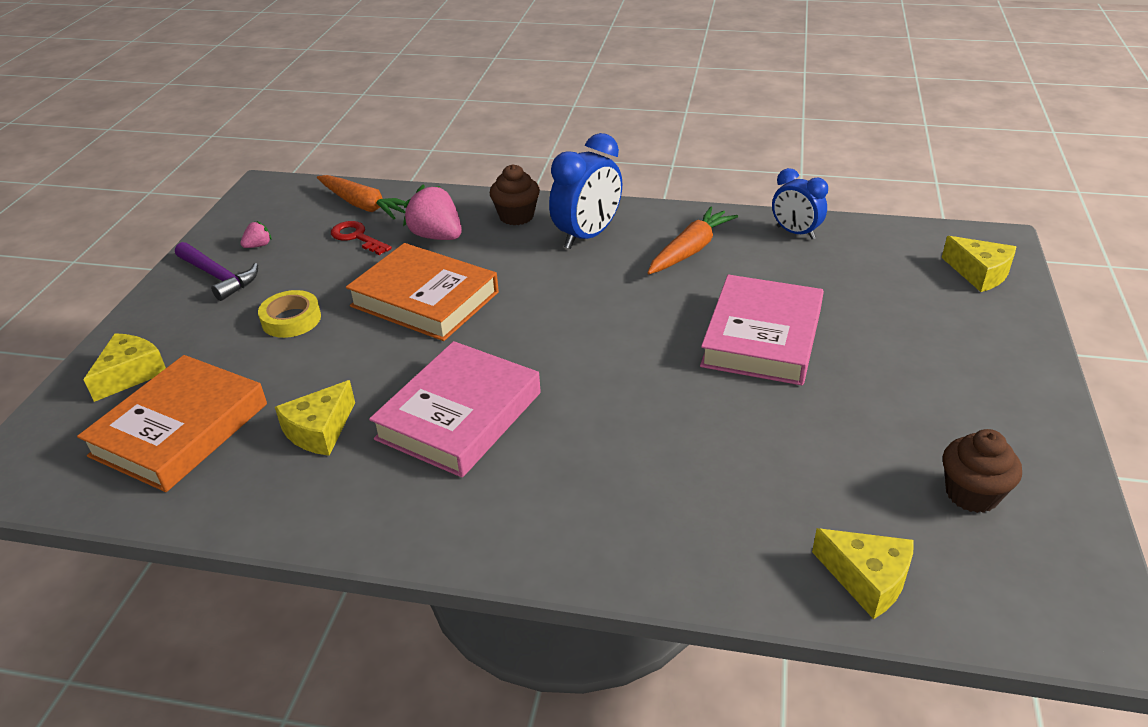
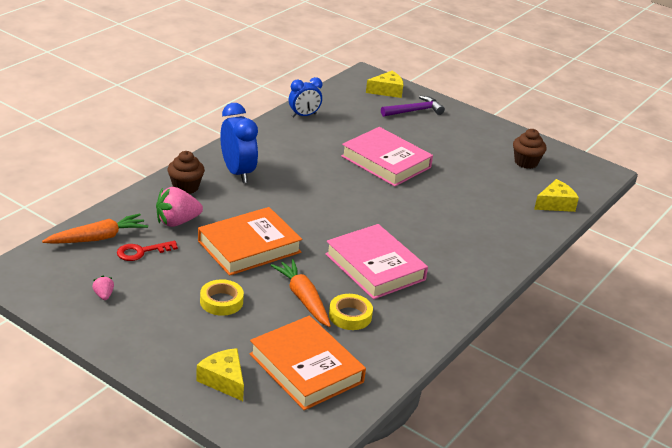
camera: 70 degrees left, 5 degrees down
(218, 277) = (130, 321): purple hammer -> purple hammer (414, 111)
(320, 430) = (350, 316): yellow cheese -> yellow tape
(690, 250) = (288, 149): orange carrot -> orange carrot (303, 298)

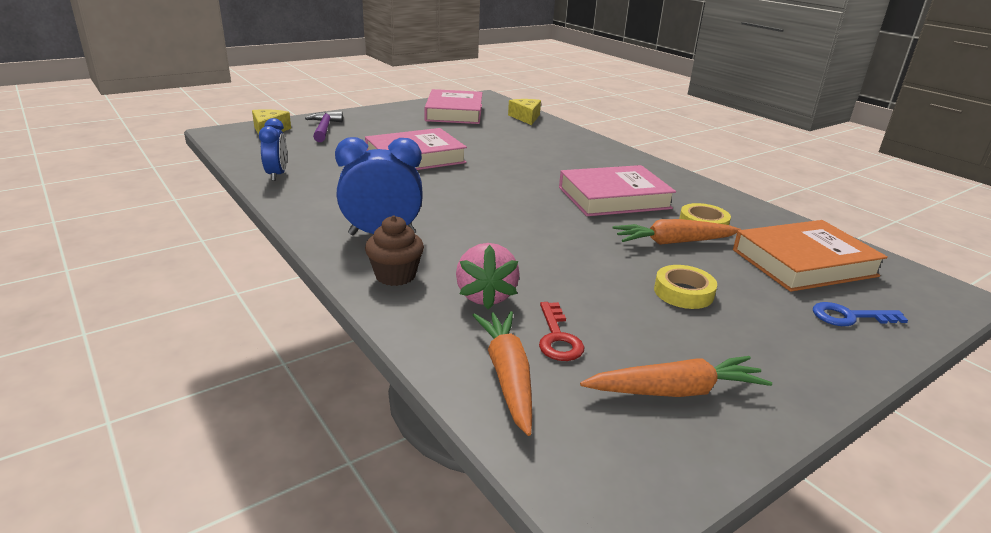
camera: 70 degrees left, 5 degrees down
(103, 295) = (675, 391): pink strawberry -> orange carrot
(223, 380) = (849, 317): yellow cheese -> blue key
(249, 247) = (562, 255): orange book -> none
(526, 162) = (454, 112): brown cupcake -> pink book

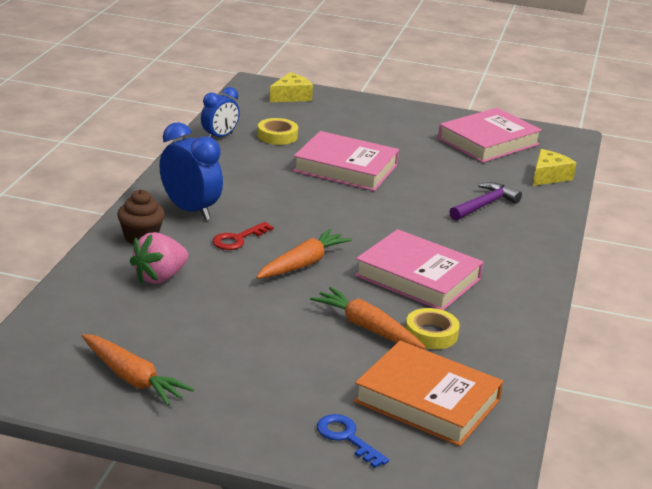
camera: 50 degrees right, 0 degrees up
(324, 129) = (336, 111): purple hammer -> purple hammer (484, 205)
(507, 376) = (76, 316): orange carrot -> orange carrot (303, 264)
(558, 338) = (141, 319): red key -> red key (237, 239)
(683, 292) = (278, 352): yellow tape -> yellow tape (277, 136)

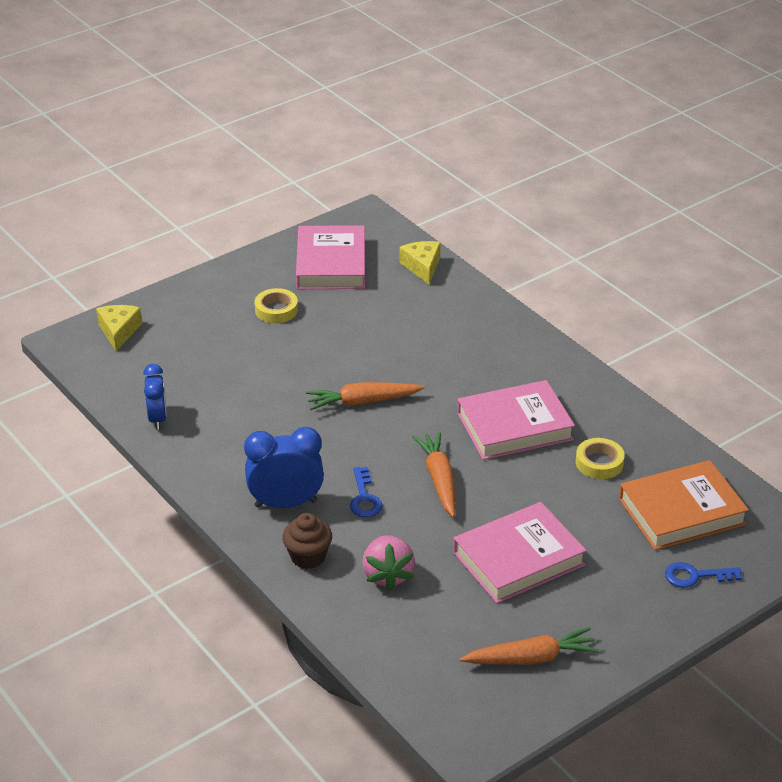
camera: 50 degrees left, 10 degrees up
(237, 239) = (364, 498): red key -> blue key
(277, 136) = (193, 381): yellow tape -> yellow tape (276, 310)
(345, 168) = (297, 371): pink book -> pink book (518, 559)
(367, 328) = (563, 492): orange carrot -> orange carrot (362, 402)
(484, 205) = (436, 328): purple hammer -> none

